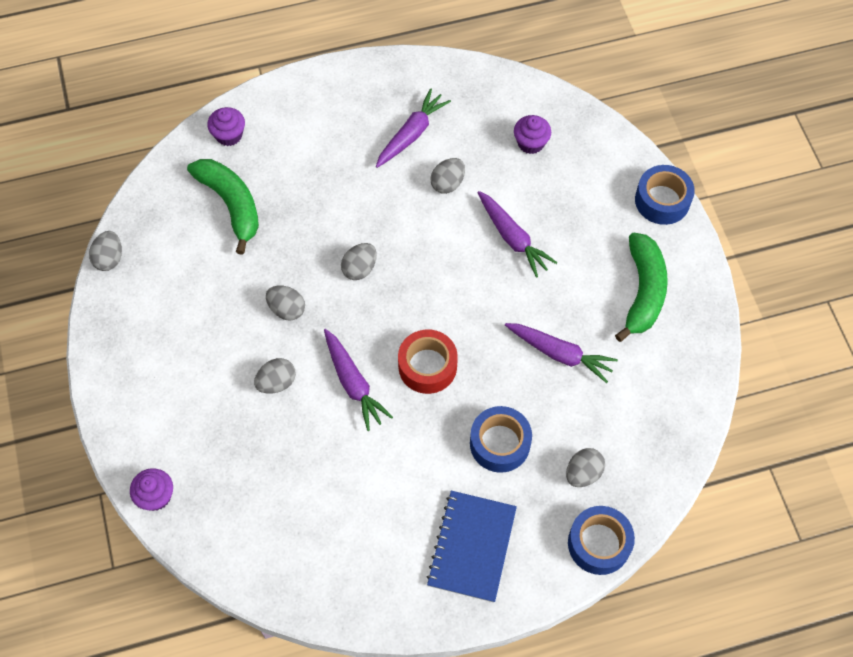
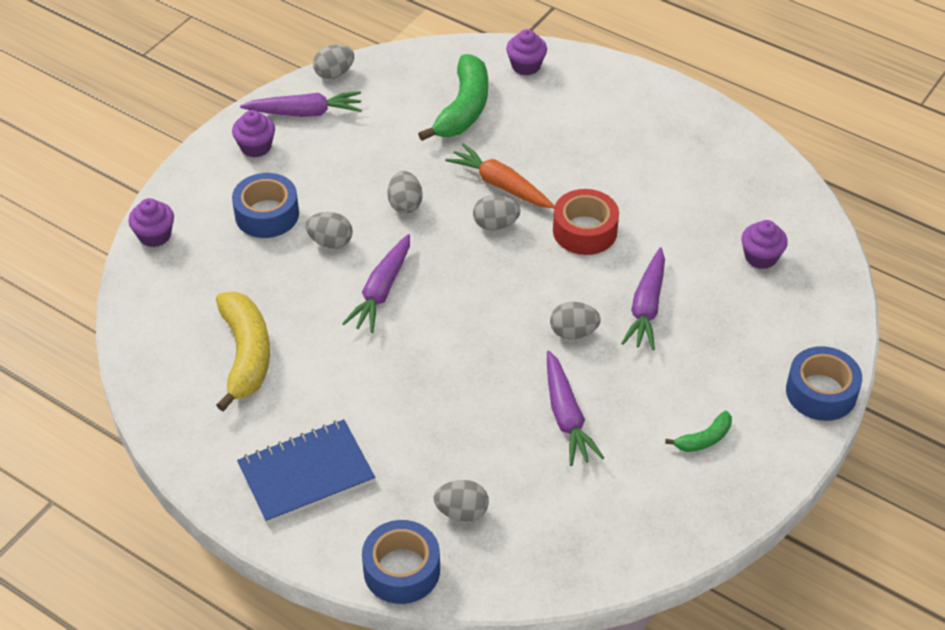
camera: 50 degrees right, 15 degrees down
(132, 364) = (256, 147): none -> purple cupcake
(327, 238) = (501, 185): none -> orange carrot
(332, 513) = (245, 355): none -> yellow banana
(411, 134) = (667, 173): purple carrot -> purple carrot (305, 112)
(427, 366) = (451, 330): red tape -> red tape (585, 231)
(447, 183) = (648, 228): grey egg -> grey egg (573, 332)
(499, 443) = (428, 429): blue tape -> blue tape (267, 214)
(643, 291) = (704, 439): green banana -> green banana, size x0.49

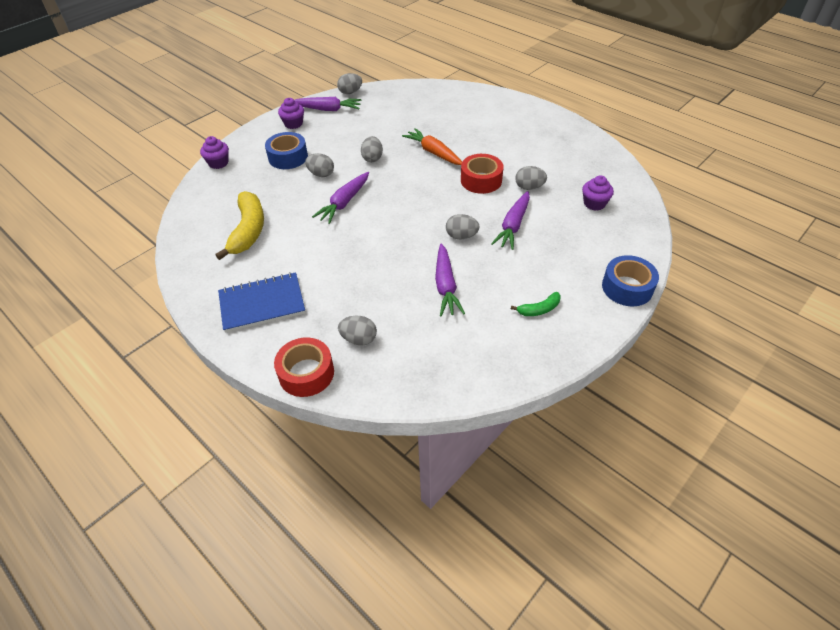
camera: 10 degrees right, 0 degrees up
(401, 570) = (306, 373): blue tape -> red tape
(463, 109) = (421, 113): green banana -> none
(495, 224) = (425, 173): grey egg -> grey egg (529, 187)
(526, 66) = (463, 95): purple cupcake -> none

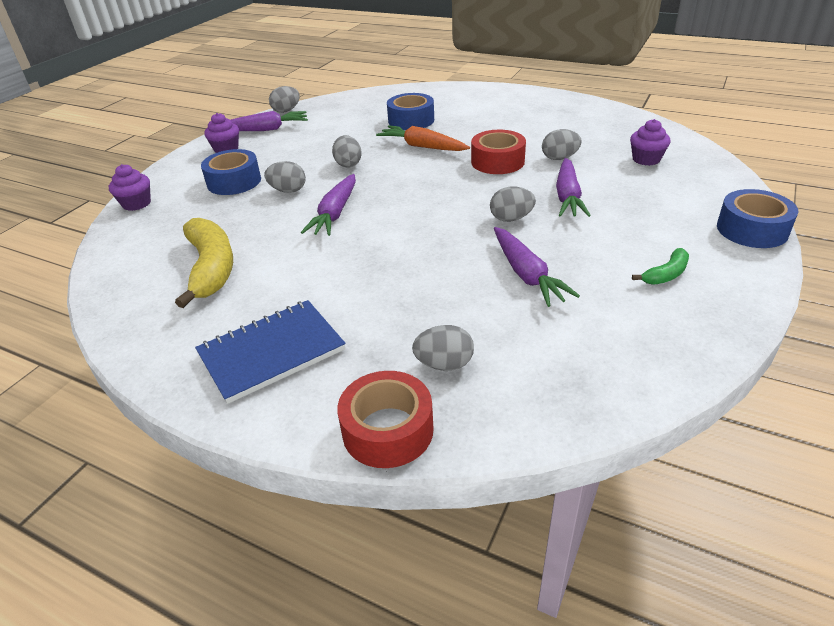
camera: 15 degrees left, 10 degrees down
(438, 123) = (411, 120): none -> blue tape

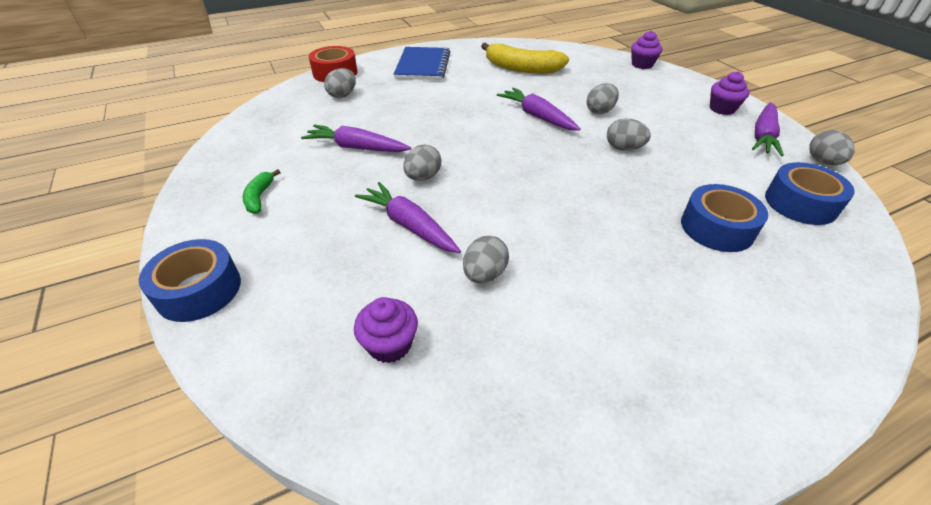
camera: 125 degrees right, 5 degrees up
(234, 182) = (642, 97): blue tape -> blue tape (800, 203)
(422, 147) = (623, 201): orange carrot -> none
(497, 162) = (530, 227): red tape -> none

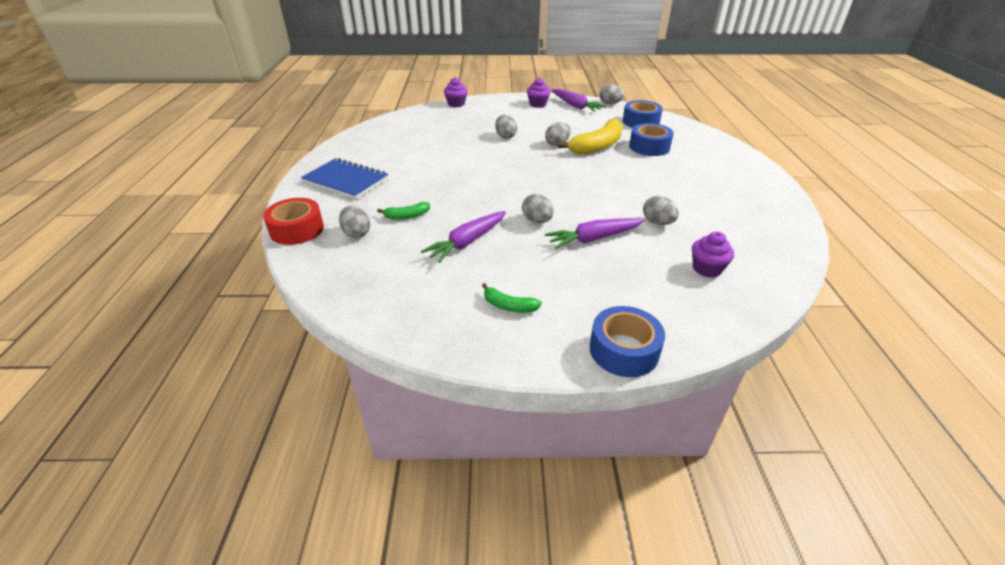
camera: 65 degrees left, 5 degrees down
(383, 107) = (407, 216): none -> green banana
(521, 68) = (409, 142): yellow banana -> yellow banana (597, 146)
(537, 116) = (491, 158): purple carrot -> none

